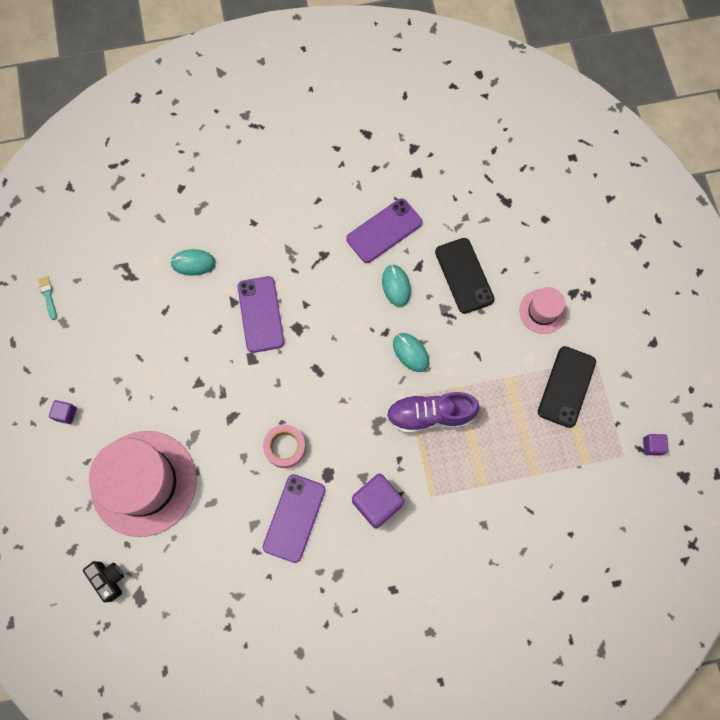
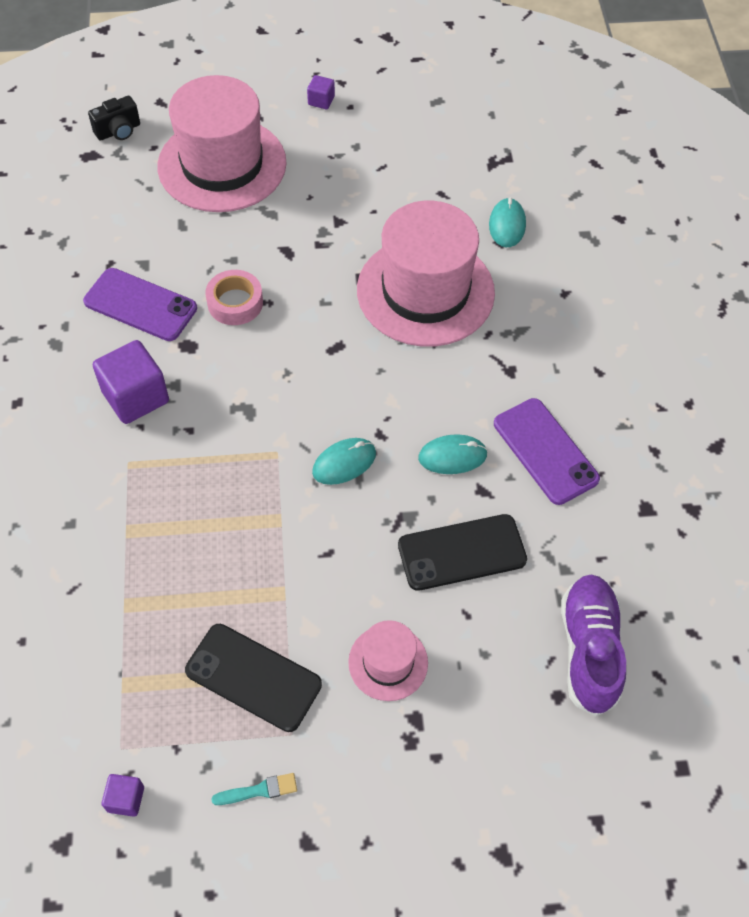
camera: 95 degrees right, 15 degrees down
(48, 296) = (472, 89): turquoise brush -> turquoise brush (259, 790)
(261, 314) = (425, 291): purple phone -> pink hat
(430, 415) = (245, 476): purple shoe -> purple shoe (589, 650)

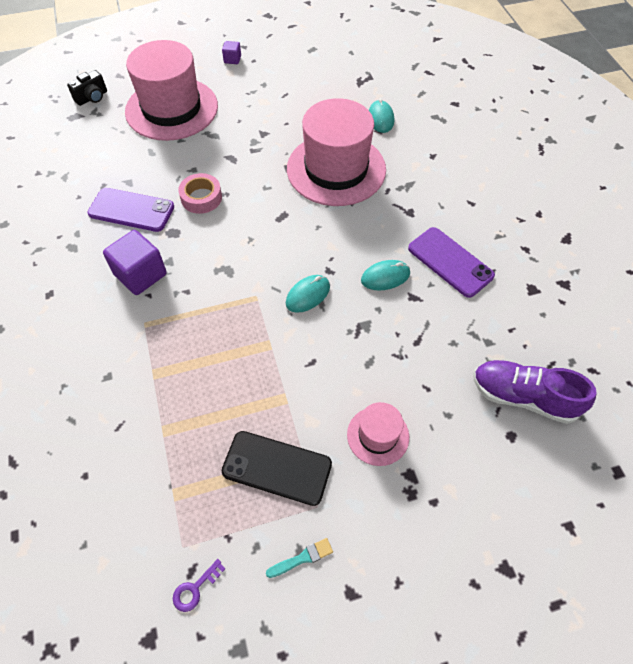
camera: 10 degrees left, 0 degrees up
(126, 799) = (195, 588): purple cube -> purple key
(462, 552) = (410, 343): black phone -> none
(589, 650) = (523, 397): purple shoe -> purple shoe turned 60 degrees counterclockwise

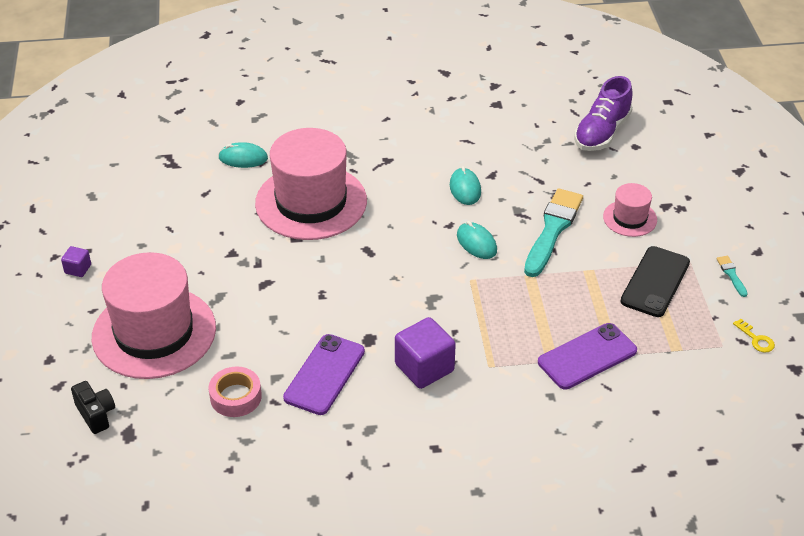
camera: 80 degrees left, 15 degrees down
(195, 588) = (756, 339): purple key -> yellow key
(201, 198) = (322, 312): pink tape -> pink tape (235, 397)
(341, 359) = (553, 230): none -> turquoise brush
(450, 262) = (456, 145): purple phone -> purple phone (587, 356)

